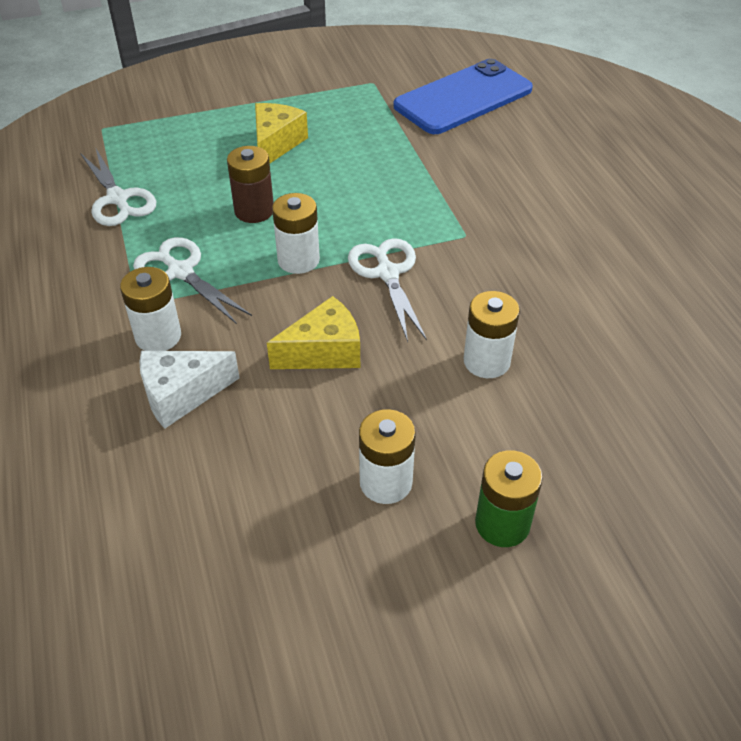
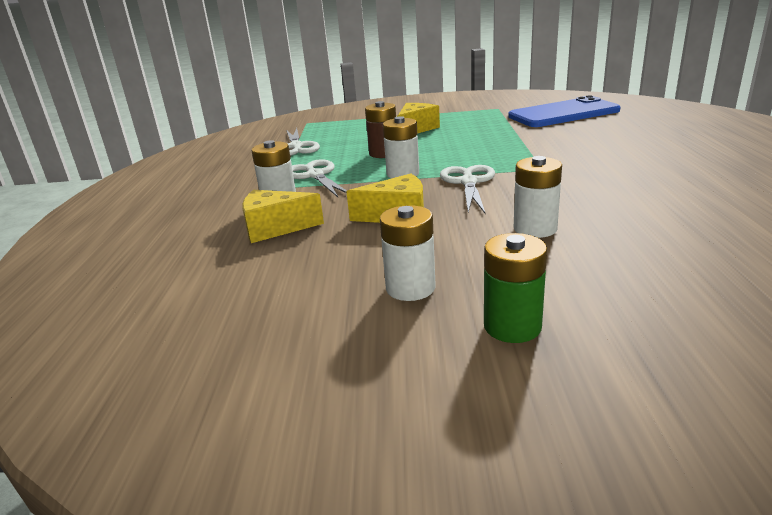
camera: 20 degrees right, 20 degrees down
(181, 395) = (275, 228): white cheese -> yellow cheese

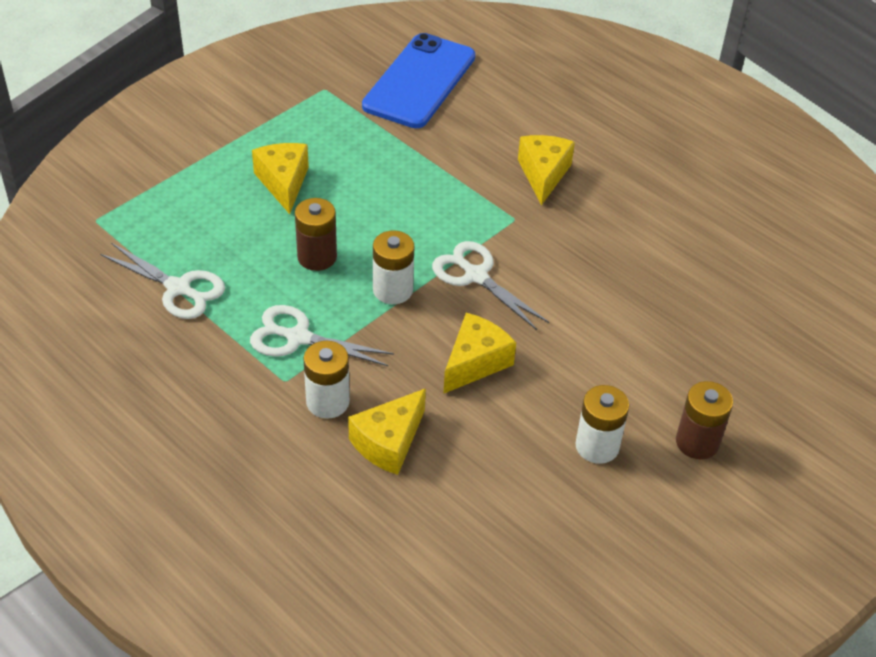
camera: 50 degrees left, 20 degrees up
(512, 326) = (697, 442): green battery -> brown battery
(535, 229) = (604, 323): white battery -> none
(597, 157) = (543, 174): none -> yellow cheese

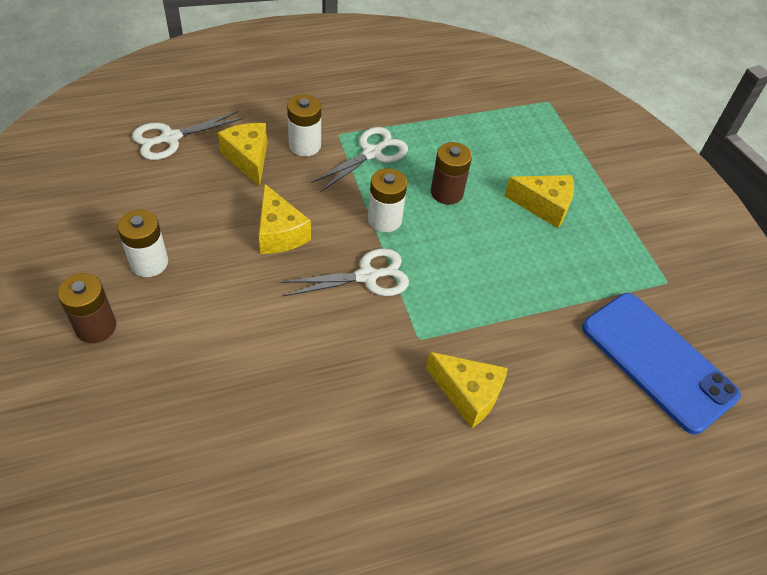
camera: 115 degrees right, 5 degrees up
(178, 288) = (456, 116): white scissors -> white scissors (170, 138)

